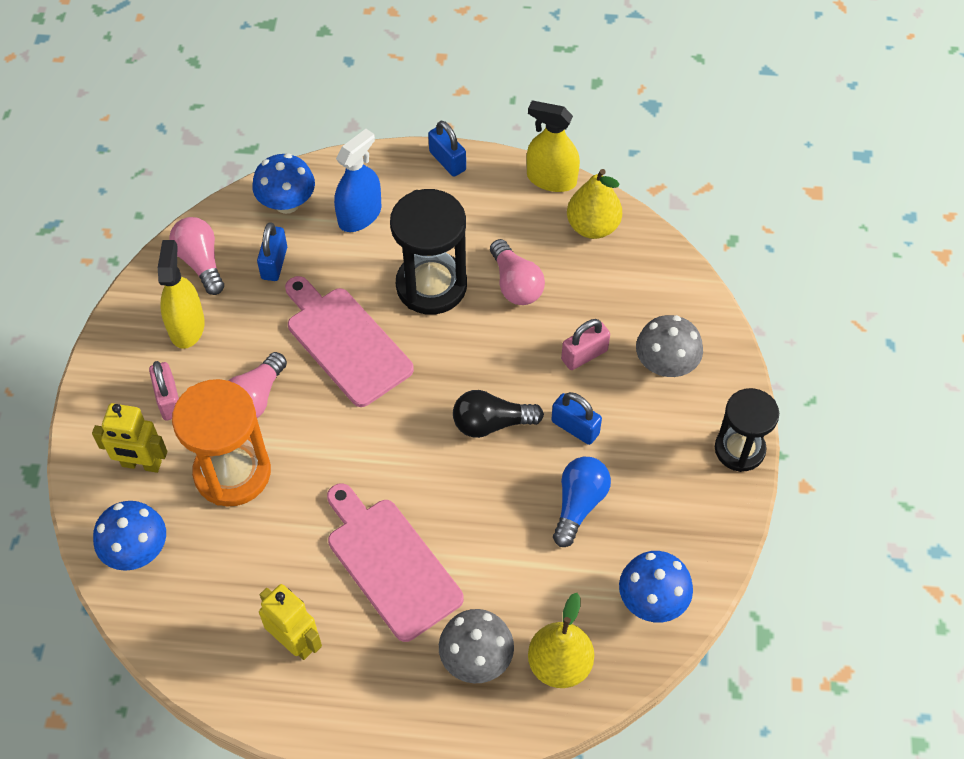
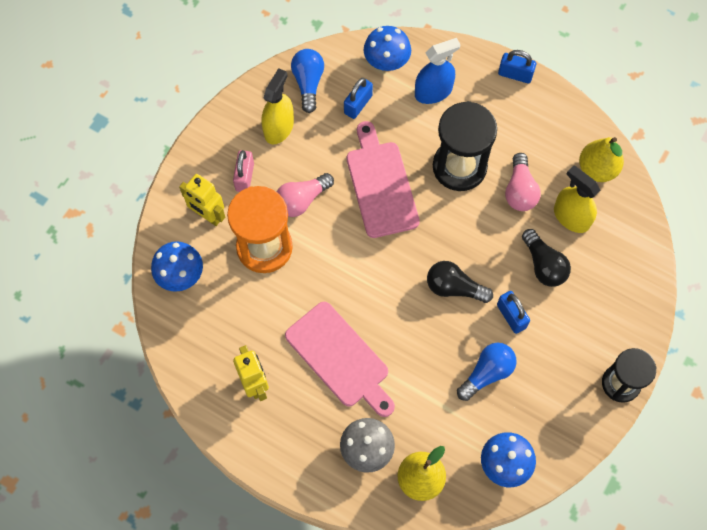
camera: 25 degrees right, 10 degrees up
(201, 262) = (308, 83): pink light bulb -> blue light bulb
(390, 563) = (340, 358): pink cutting board -> pink cutting board turned 150 degrees clockwise
(447, 161) = (515, 74): blue padlock -> blue padlock turned 60 degrees counterclockwise
(551, 179) = (584, 119): yellow spray bottle -> yellow spray bottle (571, 217)
(584, 355) = (543, 265): pink padlock -> black light bulb
(665, 365) = (599, 297): grey mushroom -> none

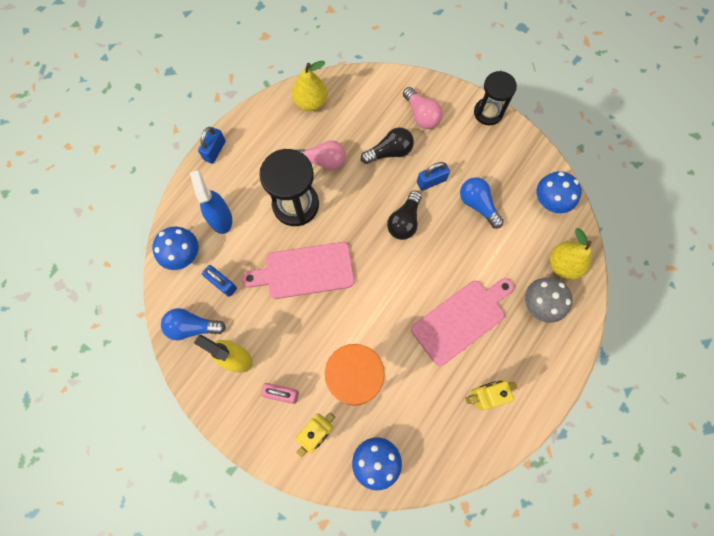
camera: 85 degrees left, 5 degrees up
(302, 200) = (312, 341): pink light bulb -> pink light bulb (421, 115)
(571, 217) = (350, 126): yellow spray bottle -> none

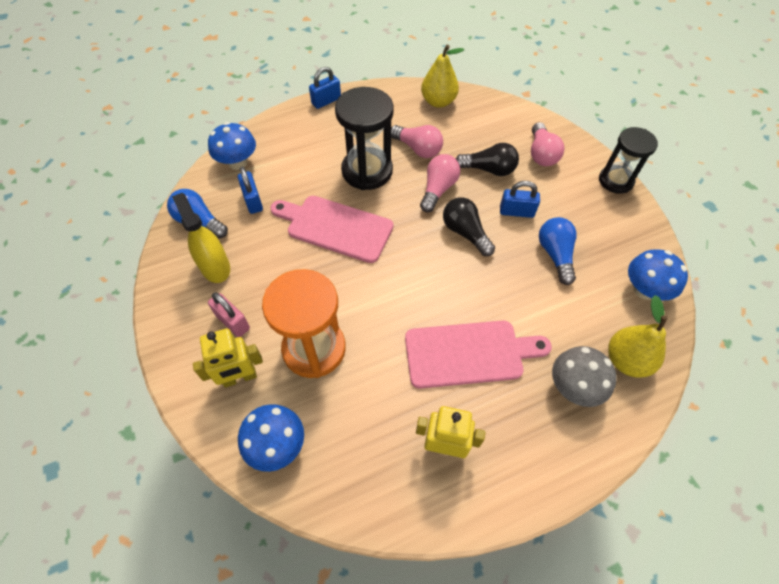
camera: 30 degrees right, 15 degrees down
(220, 218) = (292, 151): blue spray bottle -> none
(361, 192) = (438, 189): none -> pink light bulb
(404, 221) = (465, 233): black light bulb -> black light bulb turned 90 degrees clockwise

